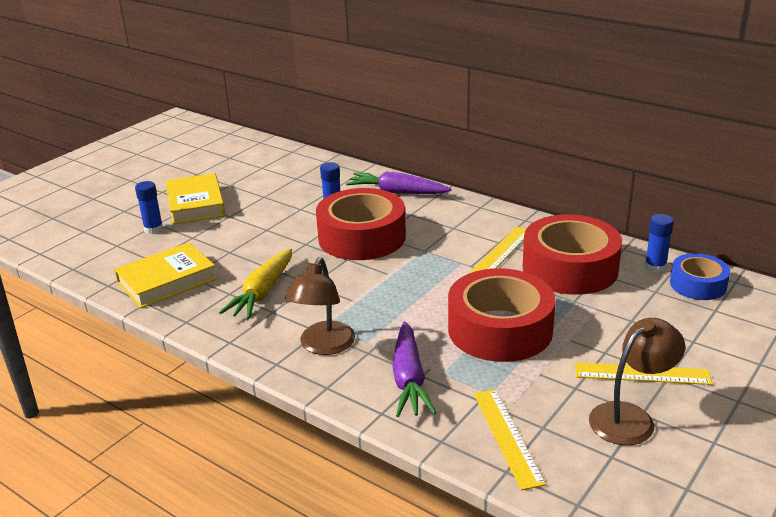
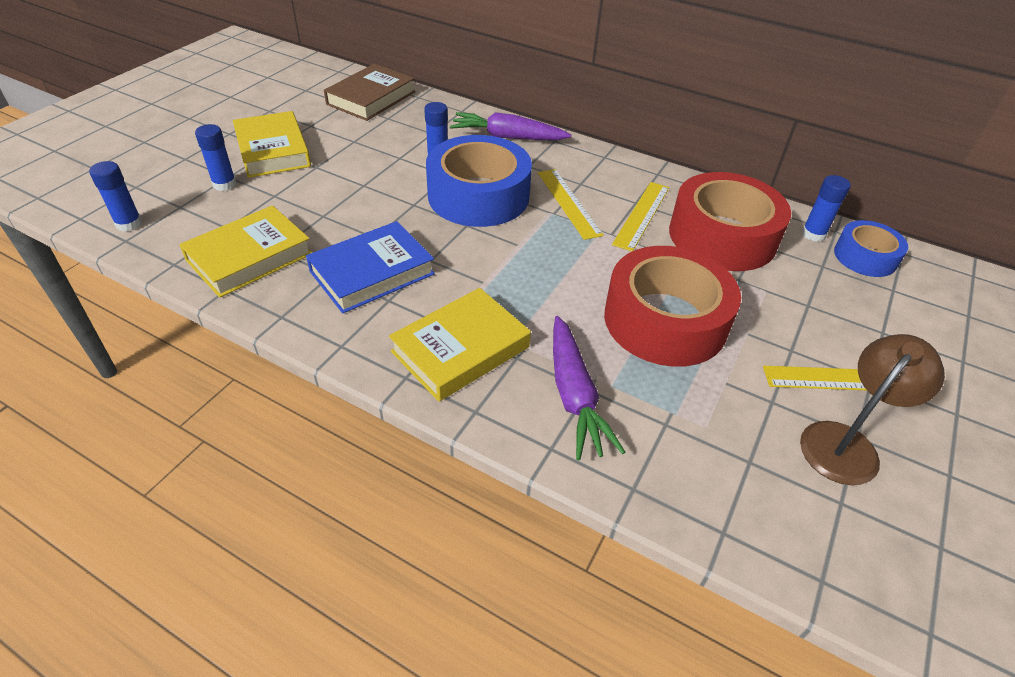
camera: 10 degrees left, 15 degrees up
(76, 257) = (129, 224): none -> blue glue stick
(262, 292) = (372, 273): yellow carrot -> blue book
(284, 163) = (371, 98): none -> brown book
(323, 346) = (460, 349): brown lamp -> yellow book
(362, 237) = (478, 196): red tape -> blue tape
(507, 437) = (712, 478): yellow ruler -> yellow ruler (569, 203)

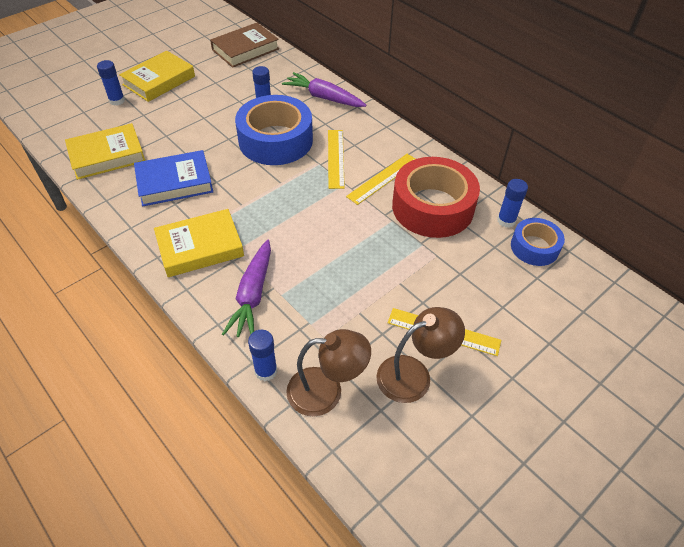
camera: 20 degrees right, 5 degrees up
(129, 224) = (49, 118): blue glue stick -> blue glue stick (266, 371)
(273, 150) = (159, 80): yellow book -> yellow book turned 45 degrees clockwise
(665, 320) = (346, 260): red tape -> none
(757, 498) = (326, 391): none -> brown lamp

